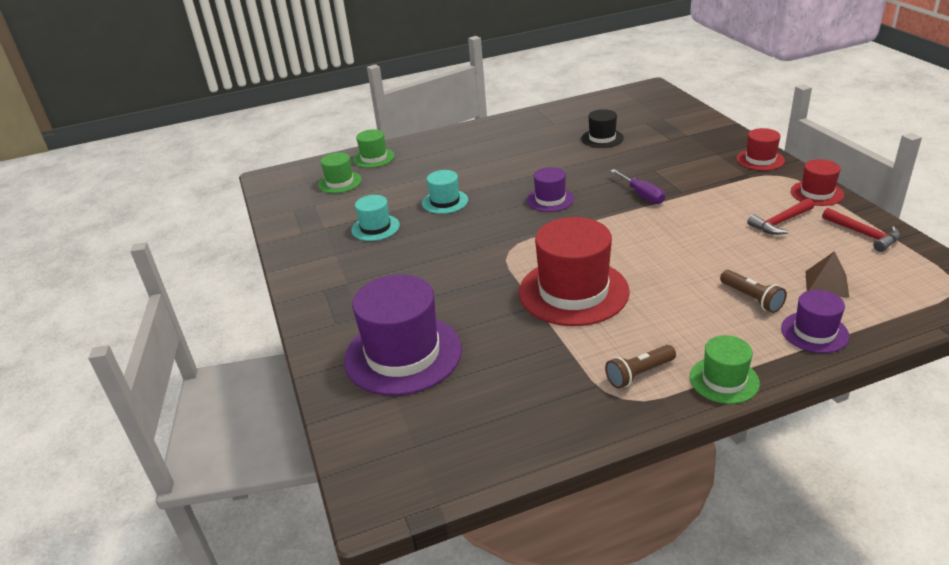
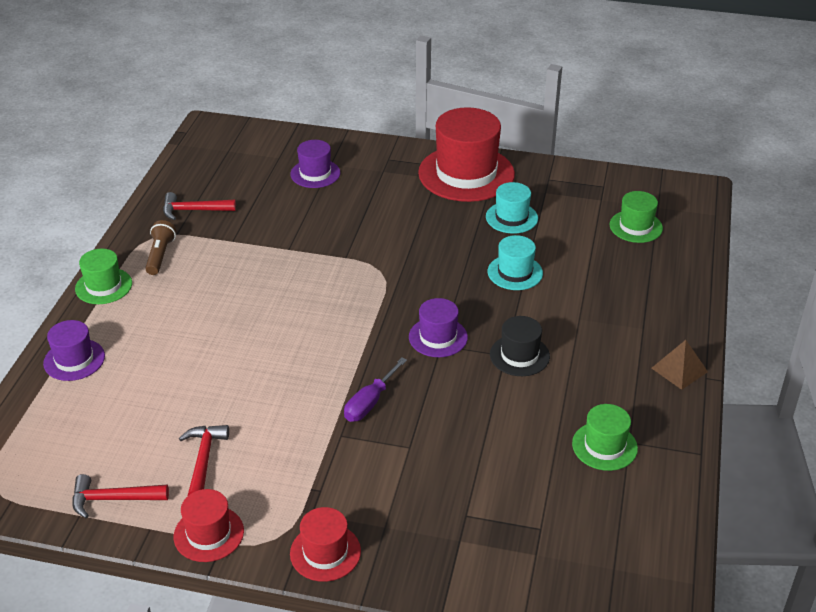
camera: 120 degrees right, 5 degrees up
(374, 158) = (676, 265): green hat -> green hat (604, 446)
(403, 354) = (315, 173): purple hat -> purple hat, size x0.52
(549, 398) = (194, 210): none -> red hammer
(573, 292) = (280, 274): red hat -> red hat (466, 174)
(602, 138) = (538, 457): black hat -> black hat (519, 355)
(642, 195) = (370, 402): purple screwdriver -> purple screwdriver turned 60 degrees counterclockwise
(752, 299) = (146, 357): brown flashlight -> none
(826, 284) = (100, 412): brown pyramid -> brown pyramid (679, 370)

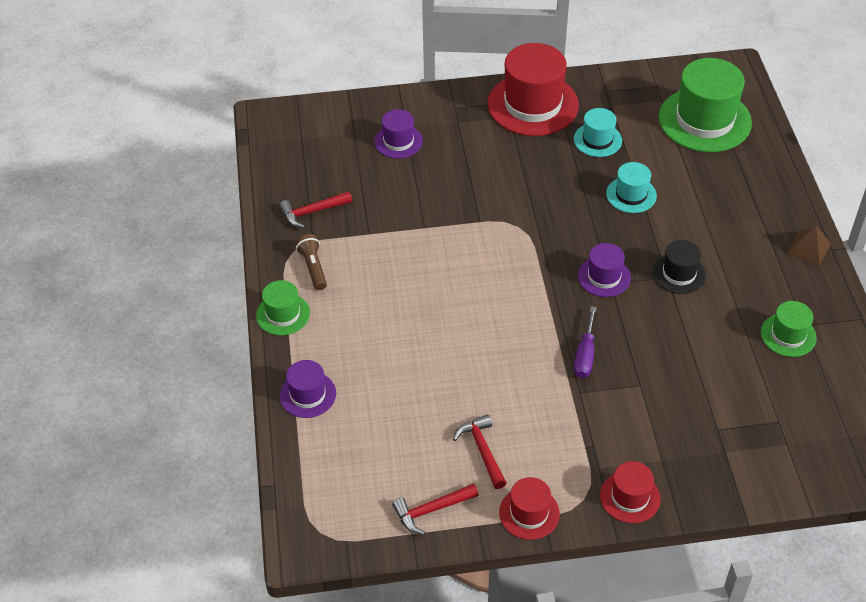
camera: 20 degrees left, 10 degrees up
(636, 226) = (704, 120): green hat -> green hat, size x1.93

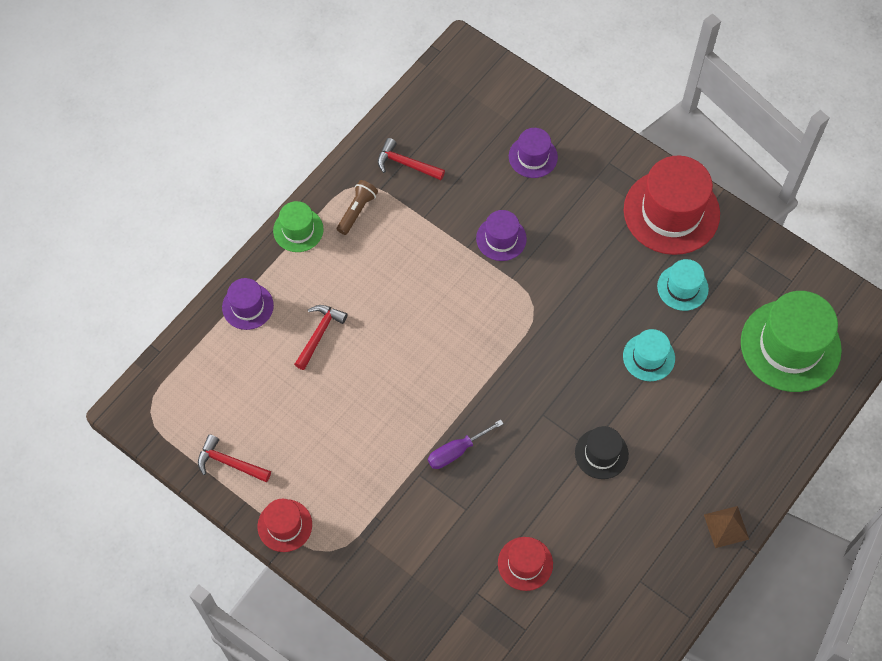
camera: 45 degrees right, 15 degrees up
(482, 450) = (307, 454): red hammer -> red hammer (319, 334)
(604, 276) = (544, 404): purple hat -> purple hat (501, 238)
(630, 497) = (359, 579): red hat -> red hat (525, 563)
(788, 335) = (618, 576): green hat -> none

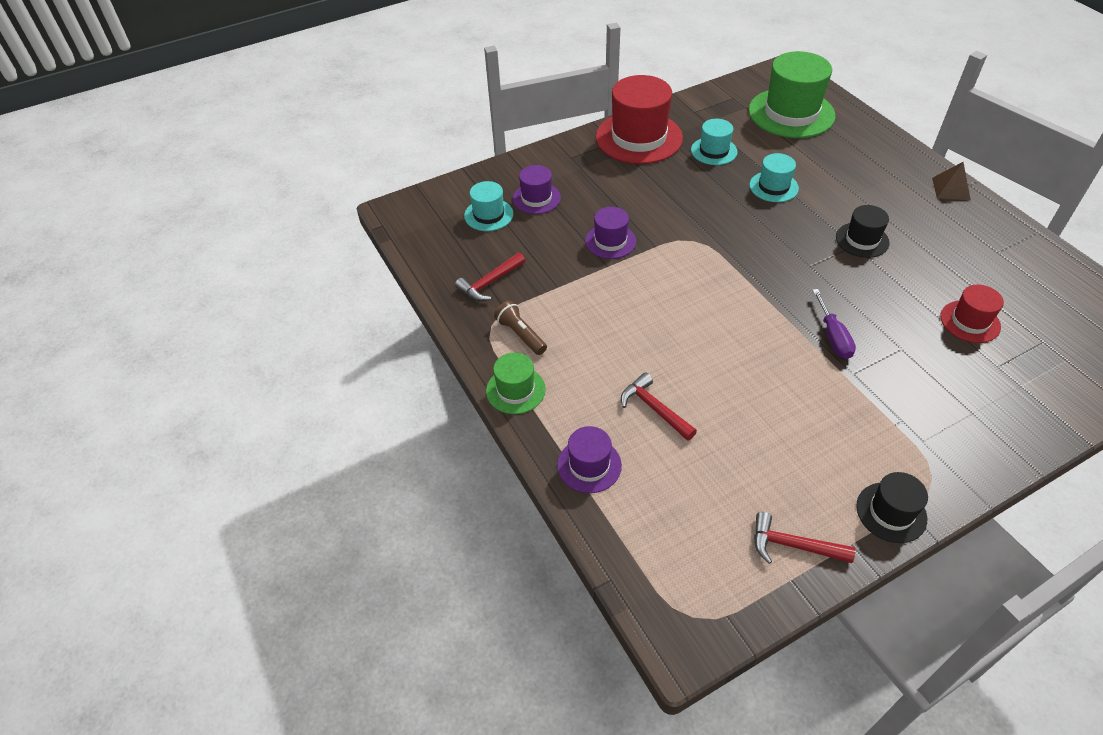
camera: 65 degrees left, 15 degrees down
(230, 463) = (793, 545): red hammer -> red hammer turned 60 degrees clockwise
(284, 525) = (891, 512): red hat -> black hat
(492, 127) = (488, 215): none -> turquoise hat

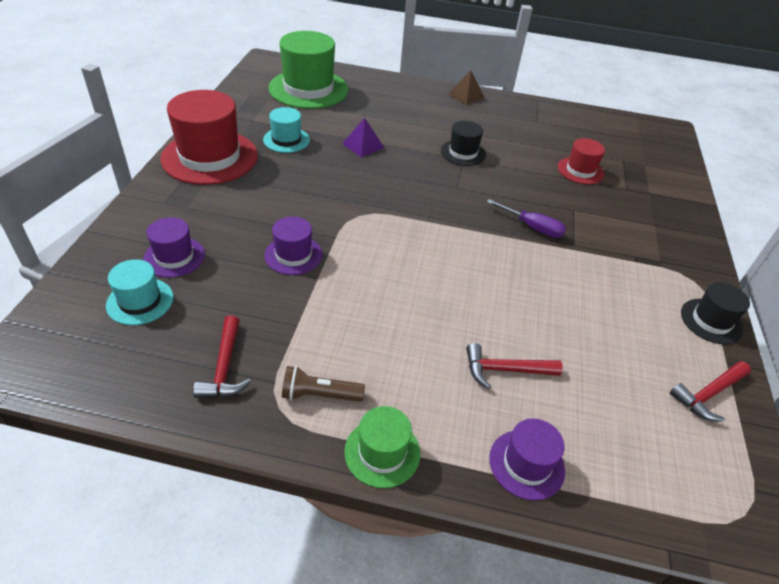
camera: 55 degrees left, 5 degrees down
(773, 187) = (363, 145): turquoise hat -> purple pyramid

